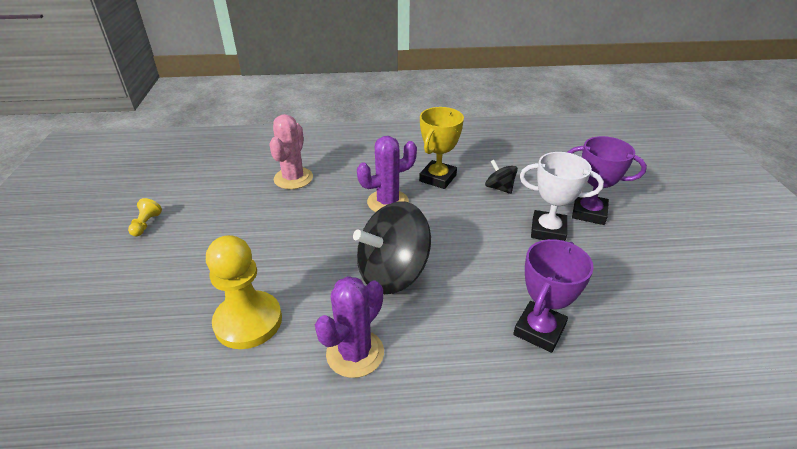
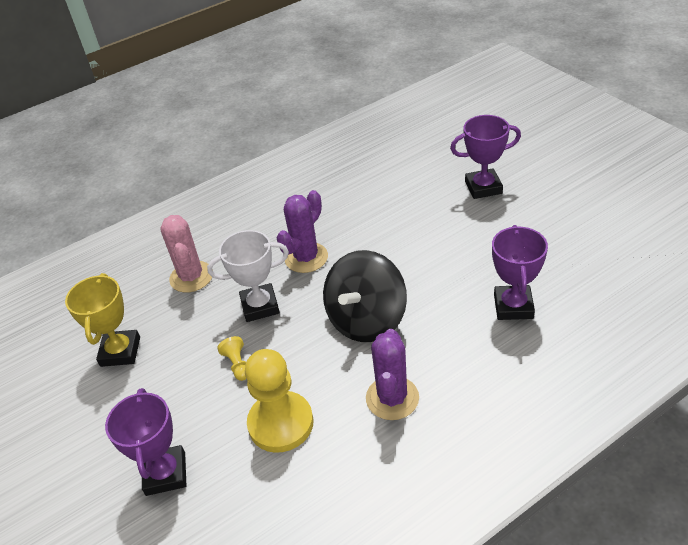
camera: 25 degrees left, 5 degrees up
(133, 312) = (165, 473): none -> purple trophy
(146, 224) = (84, 395): yellow pawn -> yellow pawn (237, 364)
(438, 178) = (332, 212): yellow trophy -> yellow trophy (120, 351)
(499, 188) = (394, 197): black spinning top -> none
(548, 230) = (462, 219): white trophy -> white trophy (260, 306)

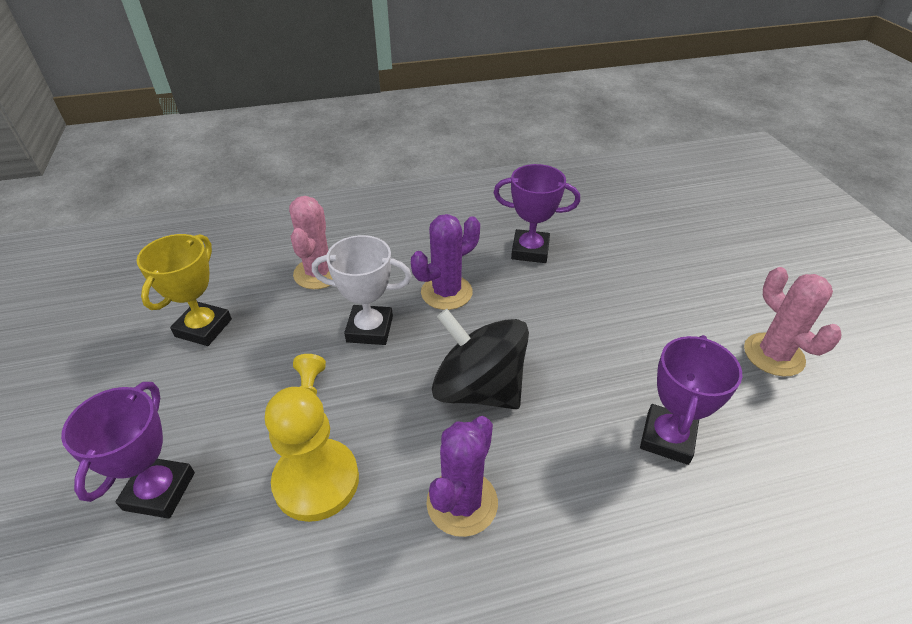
camera: 15 degrees right, 0 degrees up
(366, 320) = (478, 388): black spinning top -> black spinning top turned 75 degrees clockwise
(483, 187) = (684, 278): purple trophy -> purple trophy (530, 250)
(565, 224) = (773, 355): none -> pink cactus

